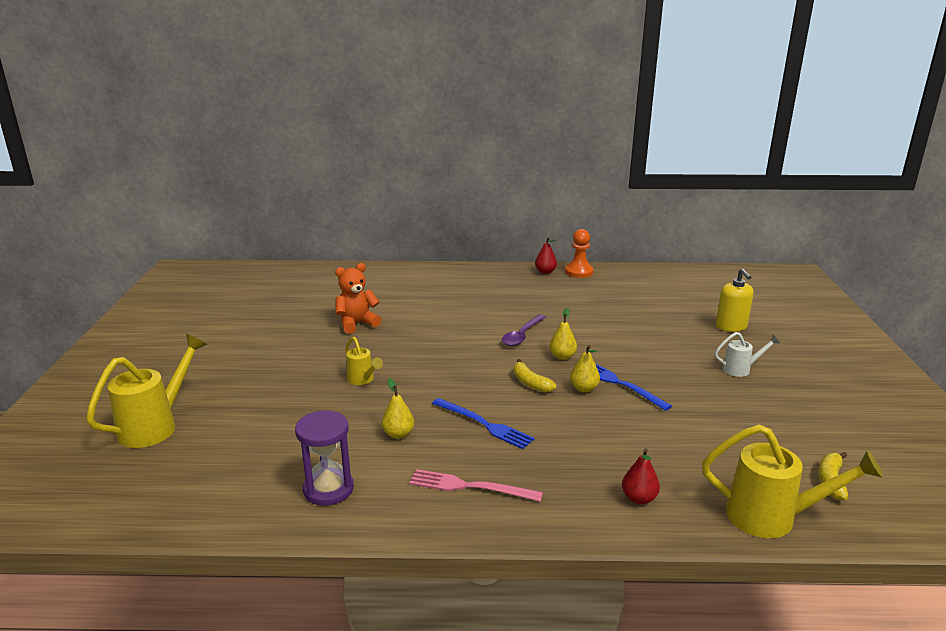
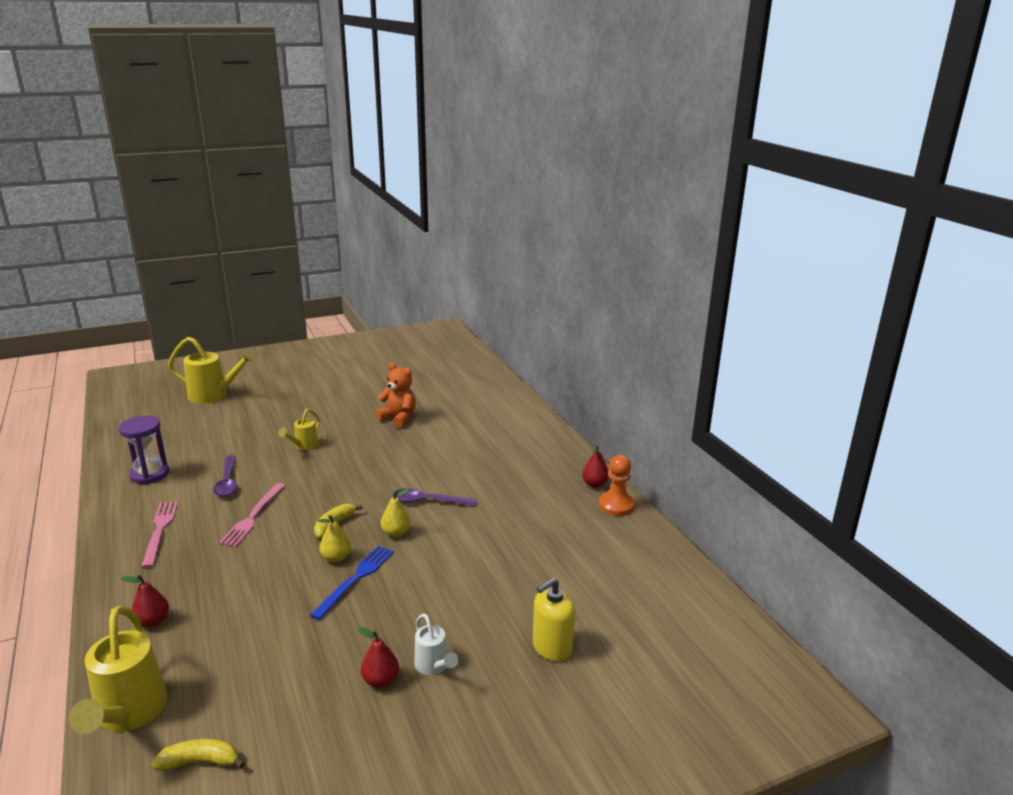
camera: 65 degrees right, 0 degrees up
(398, 434) = (227, 482): yellow pear -> purple spoon
(484, 424) = (253, 516): blue fork -> pink fork
(751, 392) = (380, 680): none -> red pear

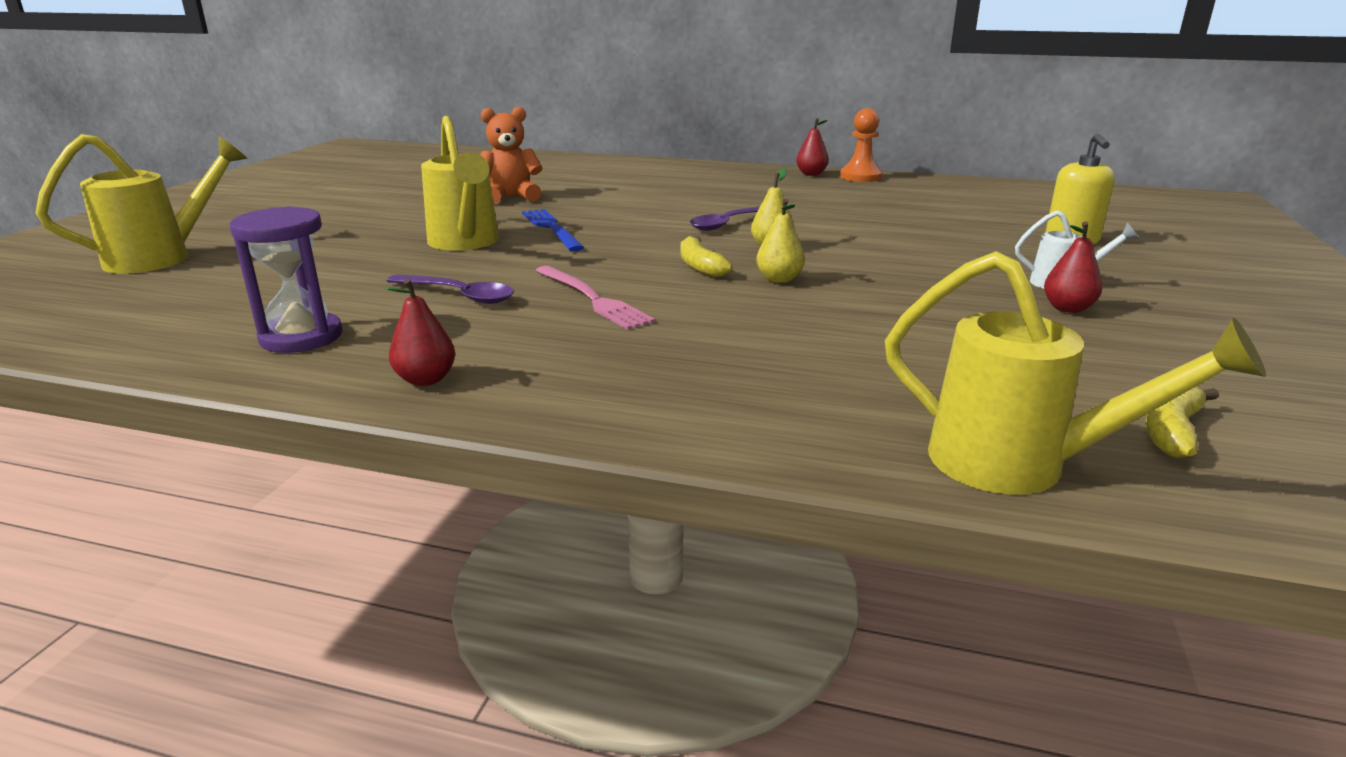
camera: 50 degrees left, 0 degrees up
(152, 621) = (775, 407): red pear -> red pear (425, 379)
(160, 530) = (507, 359): pink fork -> none
(303, 446) = (465, 243): yellow watering can -> yellow watering can, size x1.84
(355, 579) = (842, 280): blue fork -> blue fork (551, 228)

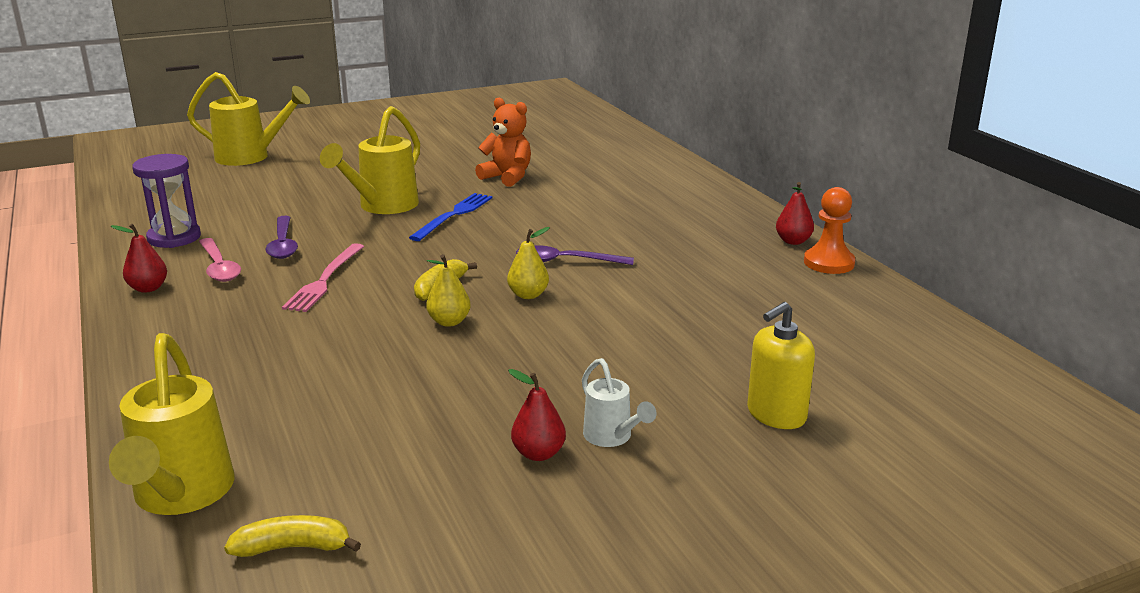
camera: 50 degrees right, 0 degrees up
(450, 333) = (219, 267): none -> pink spoon

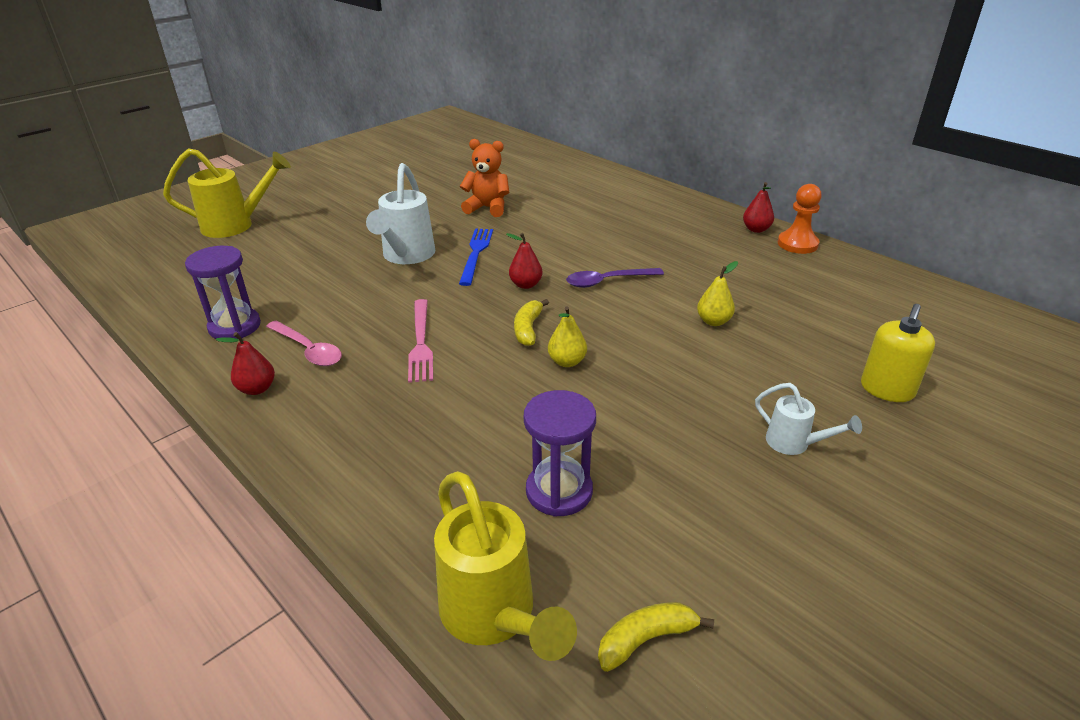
camera: 20 degrees left, 10 degrees up
(283, 244) = (348, 313): purple spoon -> none
(332, 421) = (559, 491): none -> purple hourglass
(382, 207) = (406, 256): yellow watering can -> white watering can
(528, 295) = (607, 320): yellow pear -> yellow pear (713, 321)
(538, 453) = (755, 476): red pear -> red pear (525, 285)

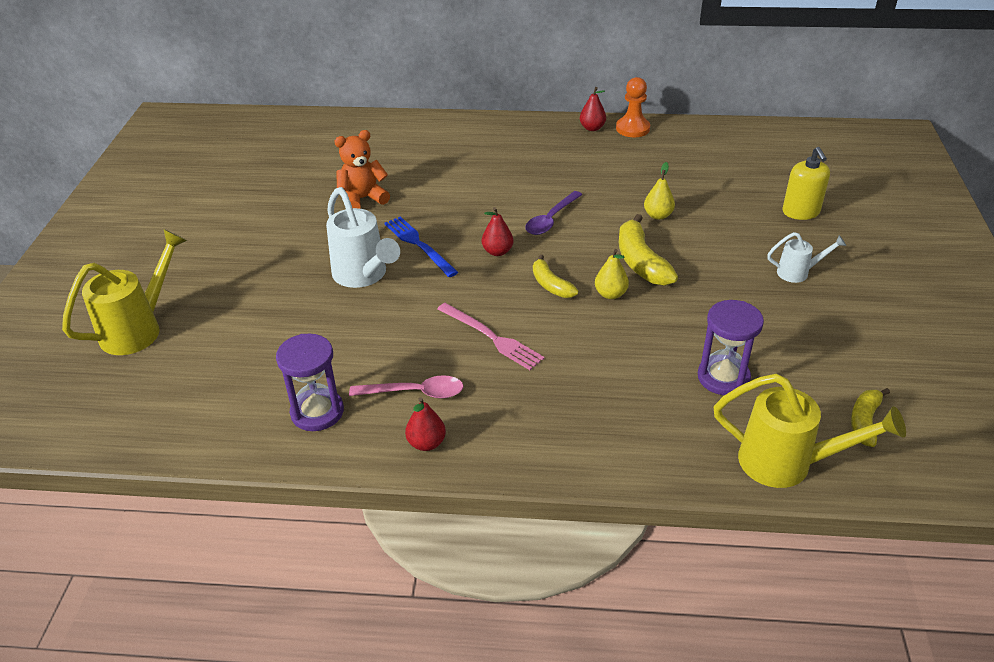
camera: 40 degrees left, 5 degrees up
(636, 350) = (641, 262): none -> yellow banana

